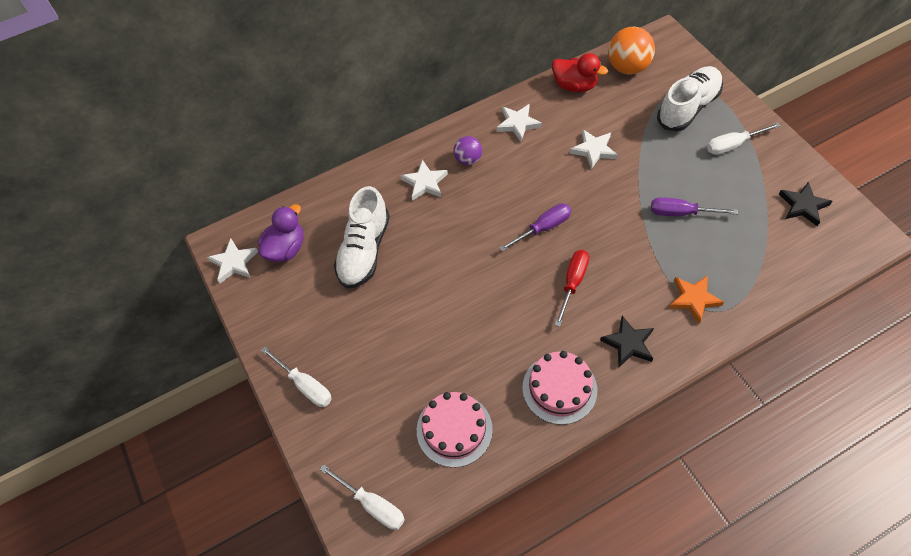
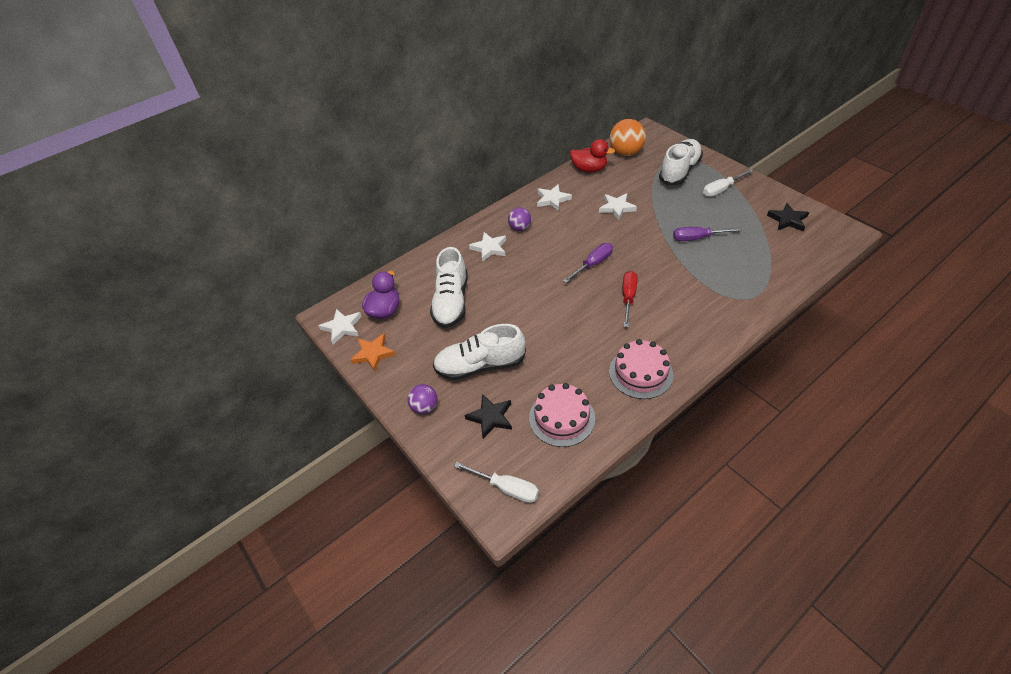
camera: 10 degrees left, 10 degrees down
(305, 385) = (425, 407): white screwdriver -> purple ball
(378, 343) = (480, 366): none -> white shoe
(628, 343) = (686, 332): black star -> black star (490, 417)
(693, 299) = (727, 293): orange star -> orange star (373, 353)

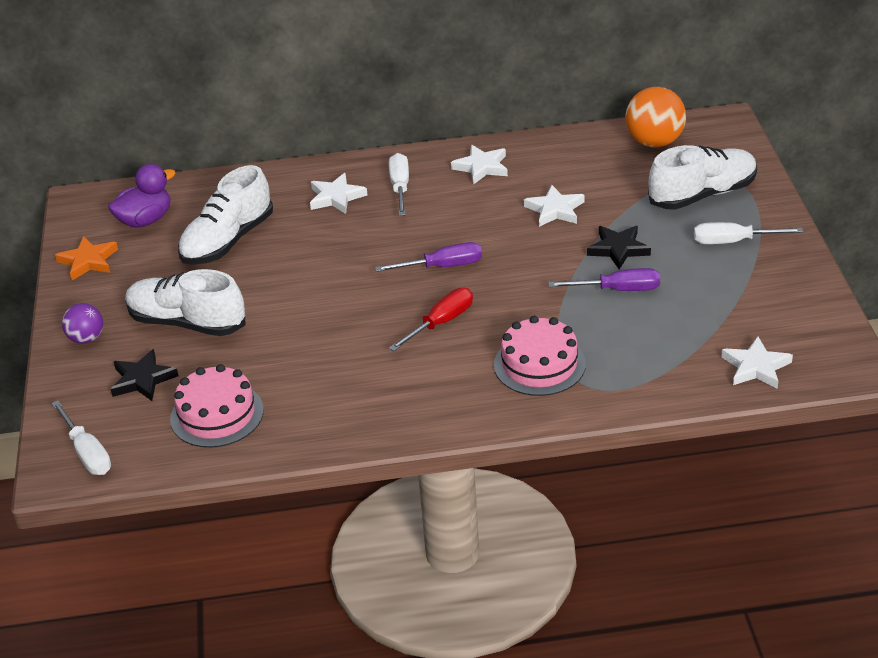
camera: 30 degrees right, 10 degrees down
(342, 327) = (83, 220): white star -> white star (756, 367)
(520, 228) = (400, 187): purple ball -> white screwdriver
(589, 169) = (576, 146): red duck -> none
(640, 373) = (358, 410): pink cake -> pink cake (539, 364)
(697, 238) = (618, 290): purple screwdriver -> purple screwdriver turned 150 degrees clockwise
(787, 220) = (780, 317): black star -> black star (618, 249)

